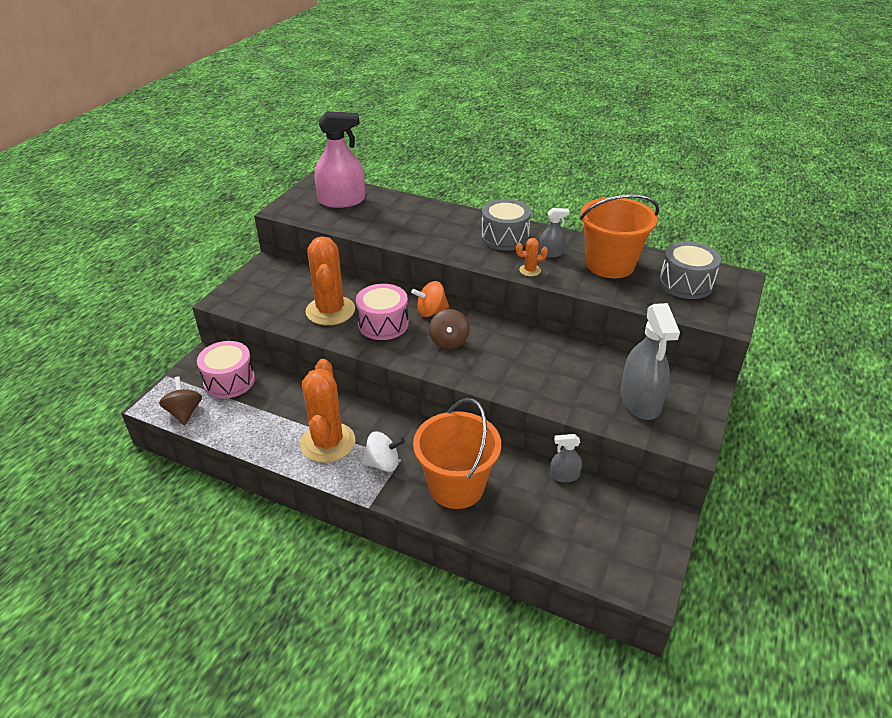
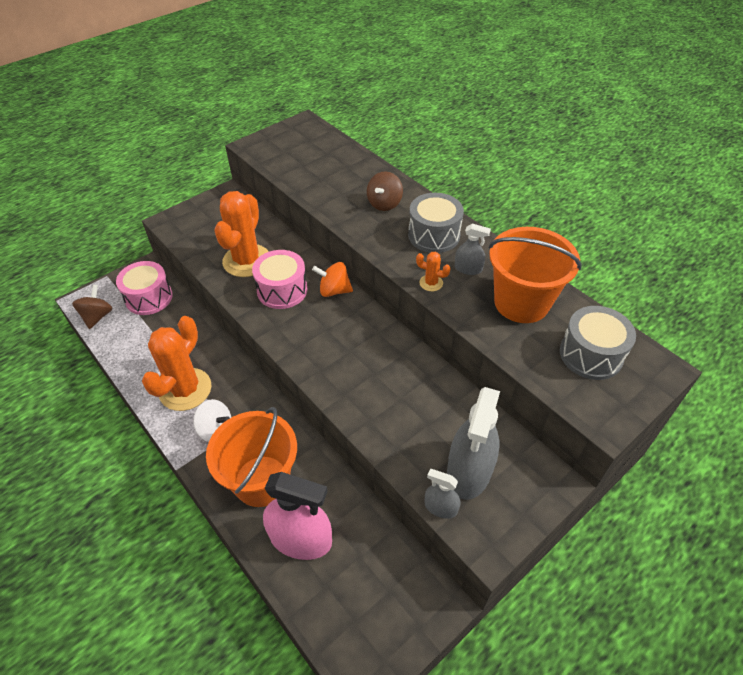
camera: 25 degrees right, 10 degrees up
(342, 201) = (310, 149): pink spray bottle -> pink spray bottle (301, 538)
(449, 342) = (327, 330): brown spinning top -> brown spinning top (384, 204)
(564, 475) = (367, 511): grey spray bottle -> grey spray bottle (440, 507)

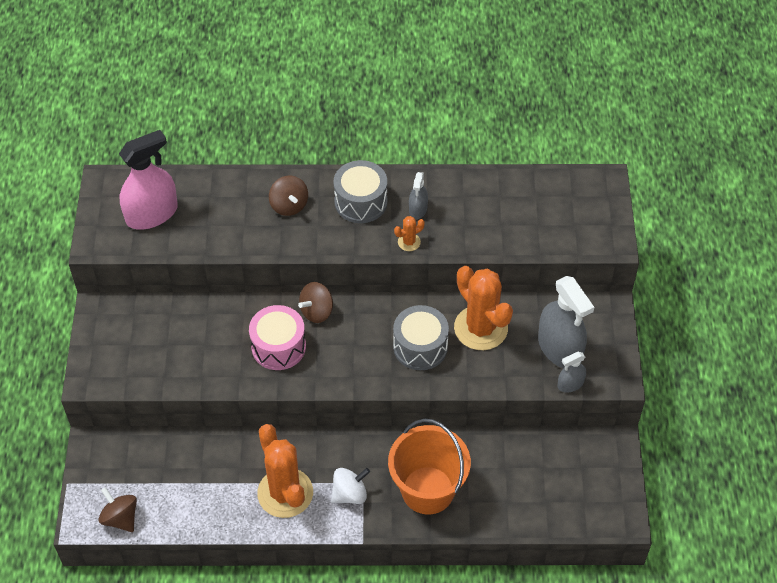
camera: 50 degrees left, 5 degrees up
(149, 298) = (139, 463): pink drum -> none
(246, 261) = (214, 350): orange cactus -> orange cactus (480, 328)
(301, 538) = (498, 494): pink spray bottle -> pink spray bottle (152, 214)
(334, 290) = (317, 311): orange spinning top -> brown spinning top
(468, 268) = (418, 209): grey spray bottle -> grey spray bottle turned 135 degrees clockwise
(521, 302) = (481, 205): orange bucket -> none
(591, 354) = (560, 206): grey drum -> grey drum (420, 347)

